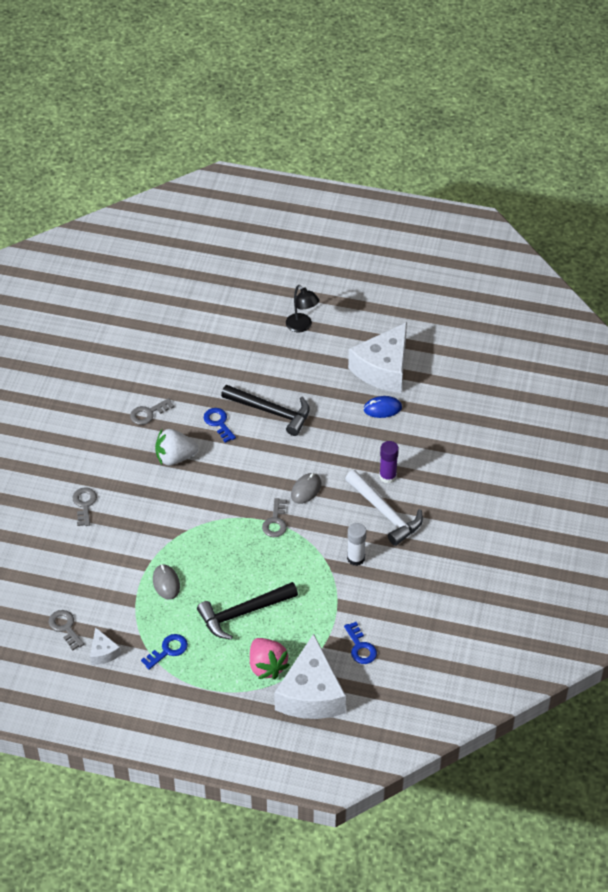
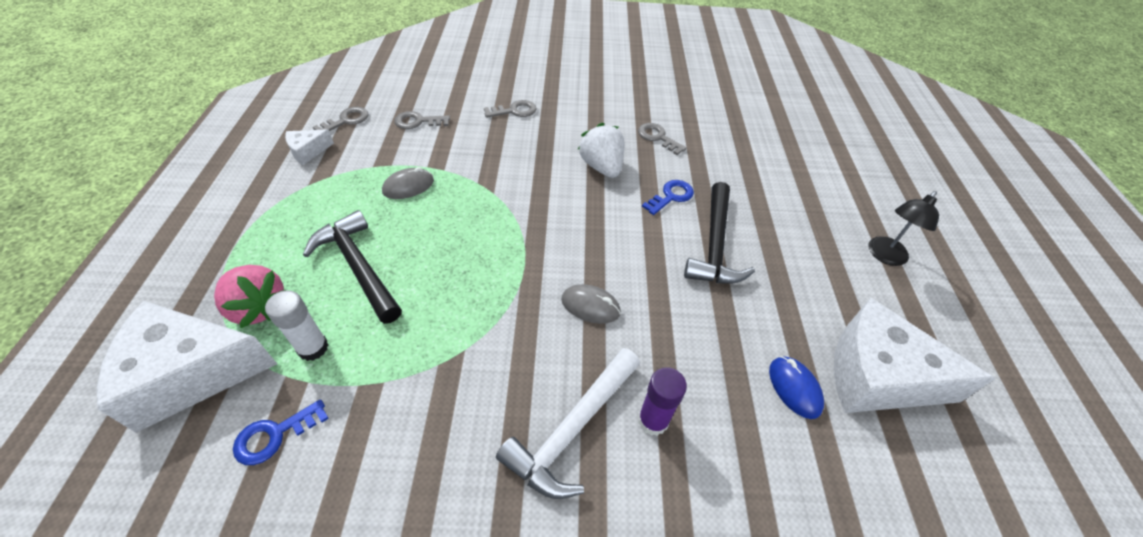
camera: 75 degrees right, 0 degrees up
(168, 650) = (303, 202): blue key -> none
(267, 666) = (258, 307): pink strawberry -> pink strawberry turned 105 degrees counterclockwise
(275, 522) = (523, 278): grey key -> grey key (418, 122)
(356, 558) = (467, 397): white glue stick -> white glue stick (313, 348)

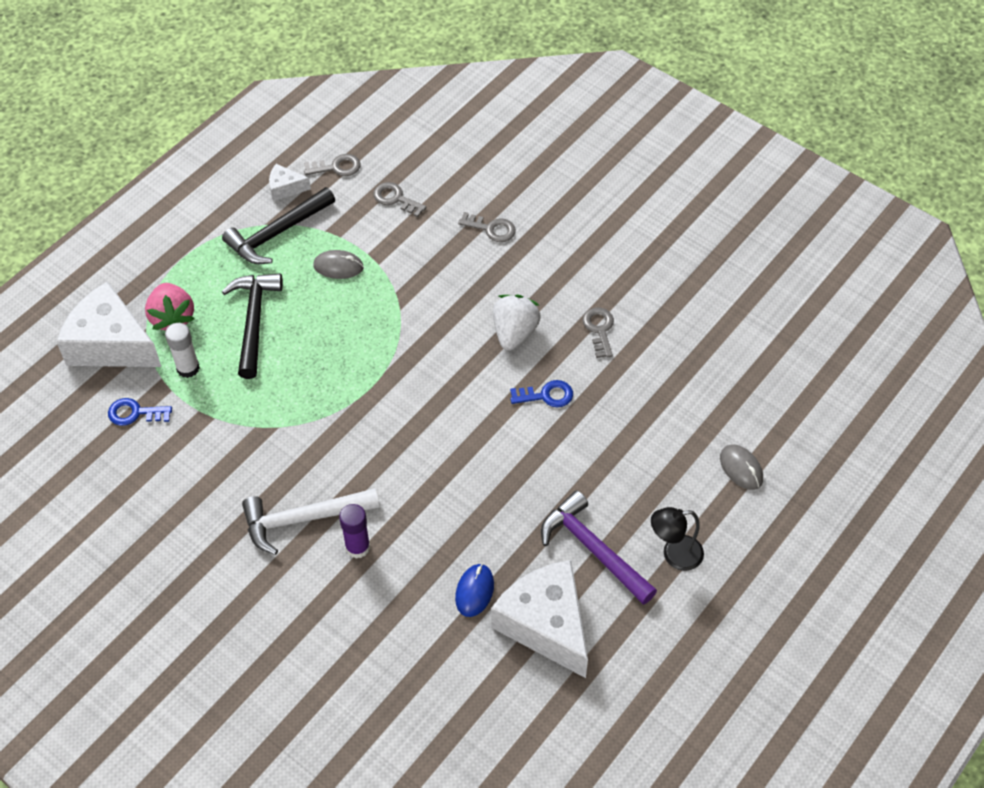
camera: 40 degrees right, 5 degrees up
(590, 306) = (389, 448): grey mouse -> grey mouse (741, 468)
(715, 245) = (536, 459): black hammer -> black hammer (277, 233)
(833, 288) = (593, 550): none -> purple hammer

